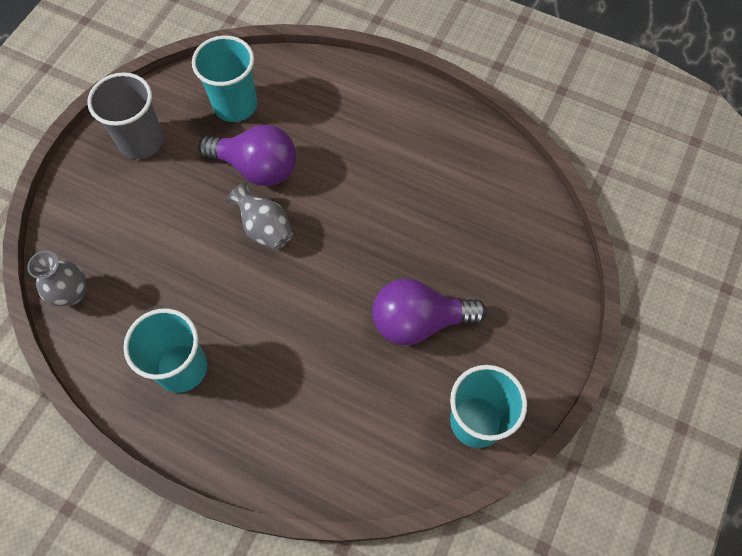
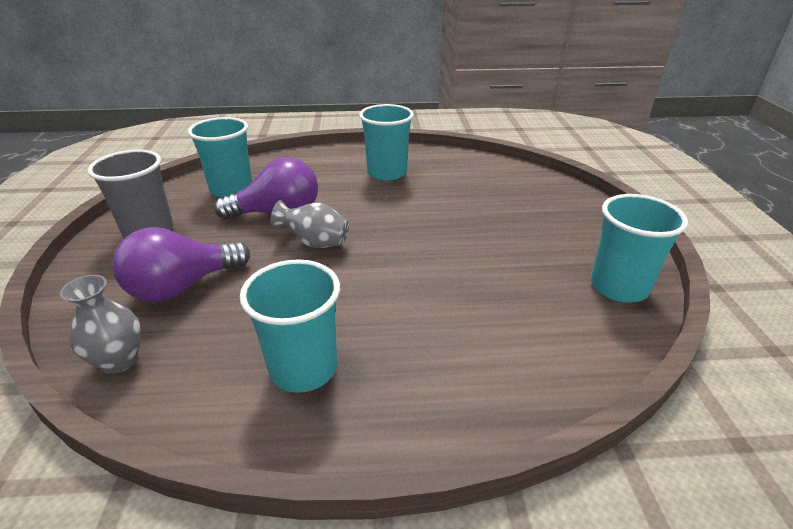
camera: 30 degrees left, 30 degrees down
(398, 145) = (387, 173): none -> turquoise cup
(419, 321) = (502, 248): purple light bulb -> purple light bulb (182, 286)

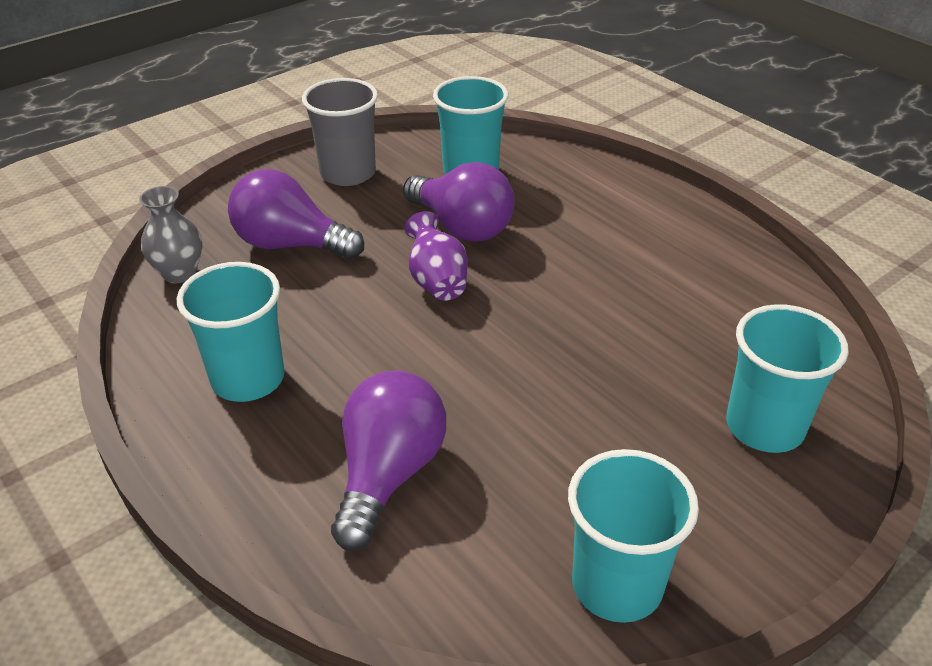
camera: 55 degrees right, 5 degrees up
(315, 243) = (437, 281): grey vase -> purple vase
(387, 173) = (650, 254): turquoise cup -> turquoise cup (764, 427)
(470, 335) = (389, 474): none -> purple light bulb

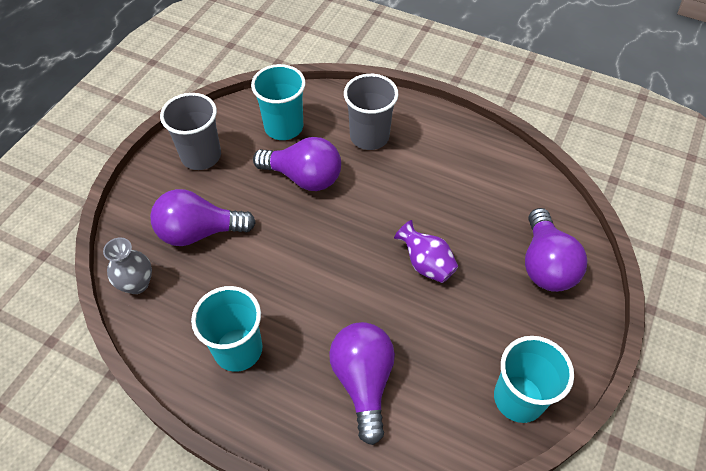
camera: 25 degrees left, 15 degrees up
(437, 281) = (312, 228): purple vase -> purple vase (426, 264)
(580, 208) = (369, 136): none -> grey cup
(764, 427) = (545, 264): turquoise cup -> purple light bulb

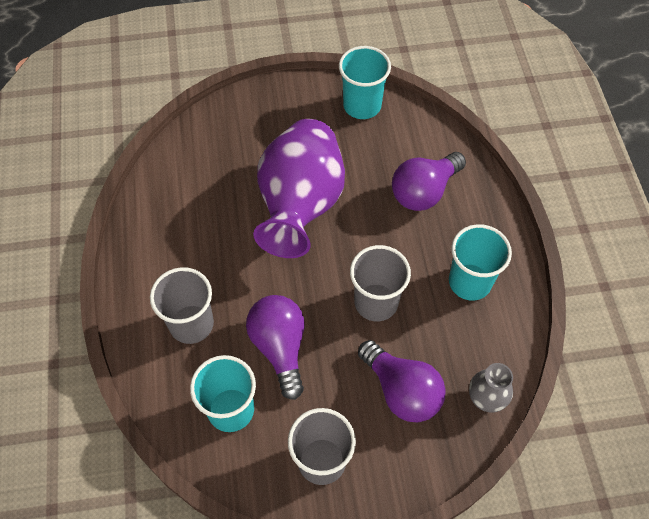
camera: 125 degrees left, 5 degrees up
(284, 262) = (376, 302): none -> grey cup
(426, 264) = (300, 205): purple vase -> purple vase, size x2.29
(545, 264) = (242, 133): purple light bulb -> none

